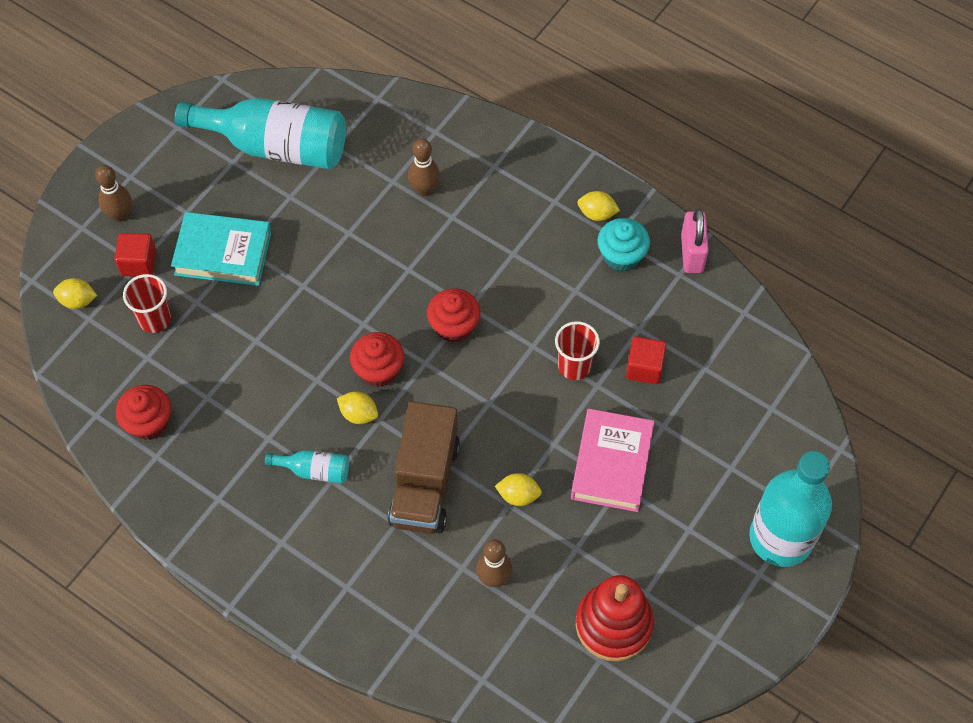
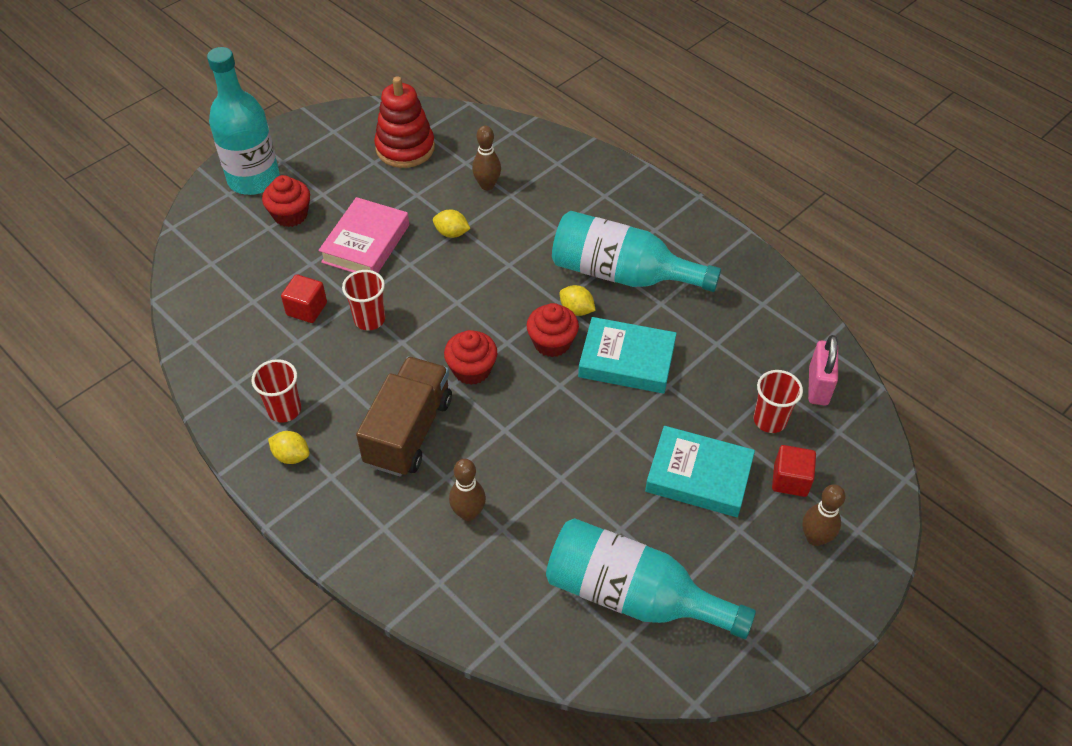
camera: 170 degrees left, 10 degrees down
(78, 301) = (852, 450): yellow lemon -> none
(149, 422) = (771, 331): red cupcake -> red cupcake (290, 215)
(299, 361) = (626, 361): none -> turquoise book
(314, 470) = (622, 274): turquoise bottle -> turquoise bottle, size x2.24
(424, 483) = (528, 252): brown truck -> brown truck (409, 431)
(621, 255) = (284, 410): turquoise cupcake -> red cup
(692, 253) = (213, 401): pink padlock -> pink padlock (818, 386)

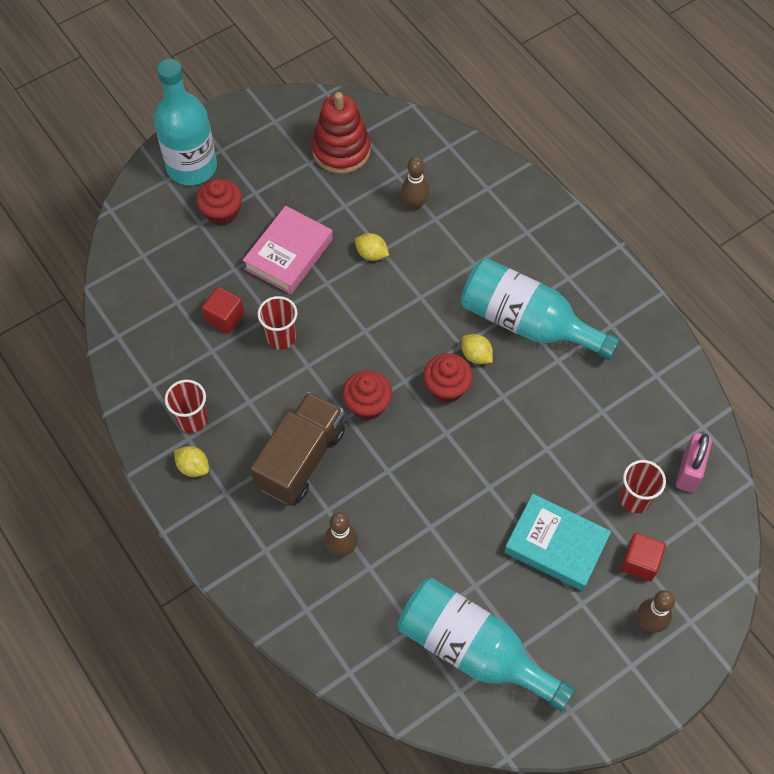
camera: 10 degrees right, 10 degrees up
(626, 361) = (513, 417): turquoise book -> none

